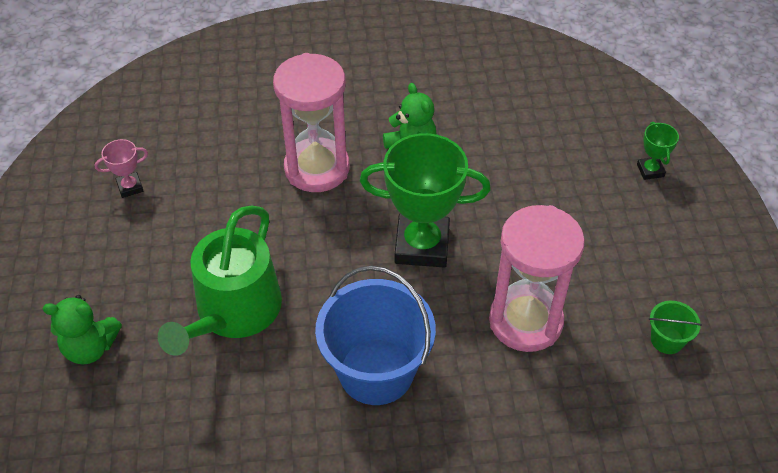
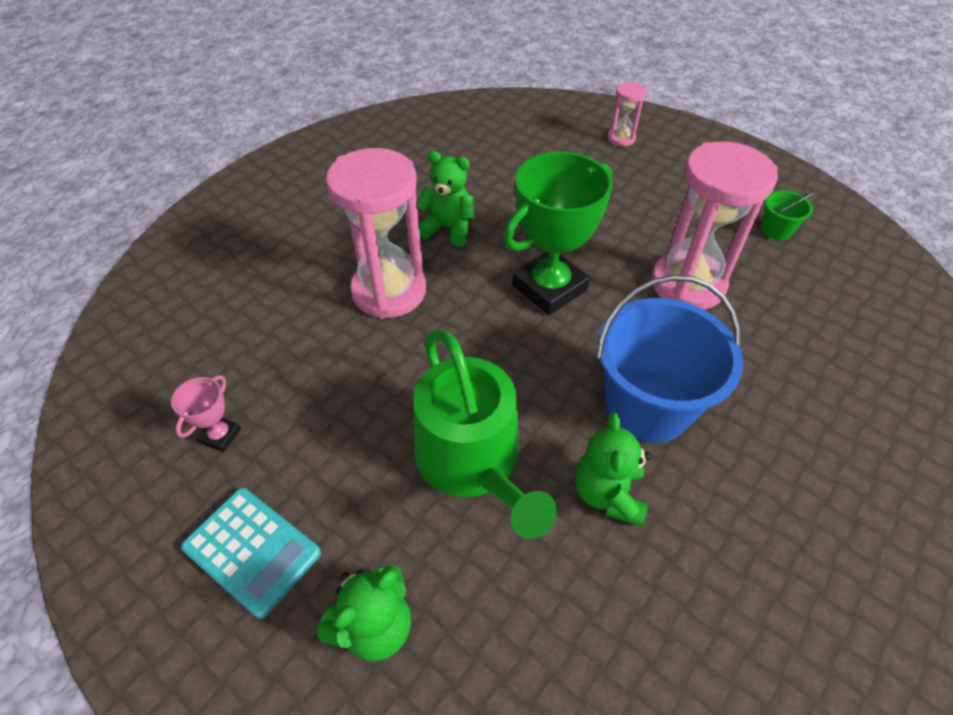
camera: 45 degrees left, 0 degrees up
(80, 261) = (252, 550): none -> turquoise calculator
(281, 396) = (608, 494): none -> green teddy bear
(650, 170) = (621, 138): green trophy -> pink hourglass

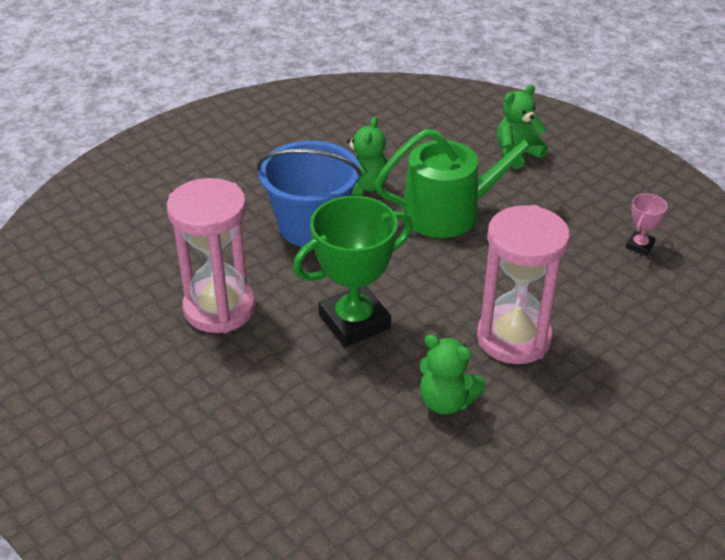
camera: 170 degrees left, 10 degrees down
(252, 550) = (596, 188): turquoise calculator -> none
(473, 461) = (450, 211): green watering can -> green watering can turned 90 degrees clockwise
(621, 138) = (172, 519): pink hourglass -> none
(776, 230) = (85, 351): green bucket -> none

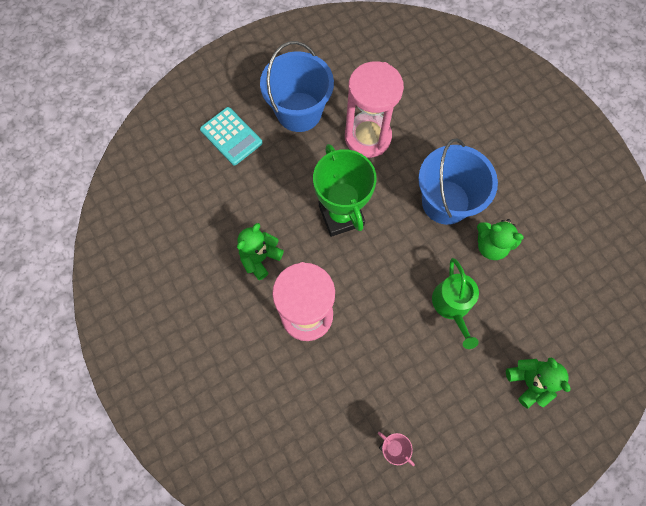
camera: 100 degrees right, 30 degrees up
(179, 393) = (299, 112): none -> blue bucket
(236, 477) = (231, 136): none -> turquoise calculator
(450, 211) = (452, 305): green watering can -> green watering can, size x0.66

